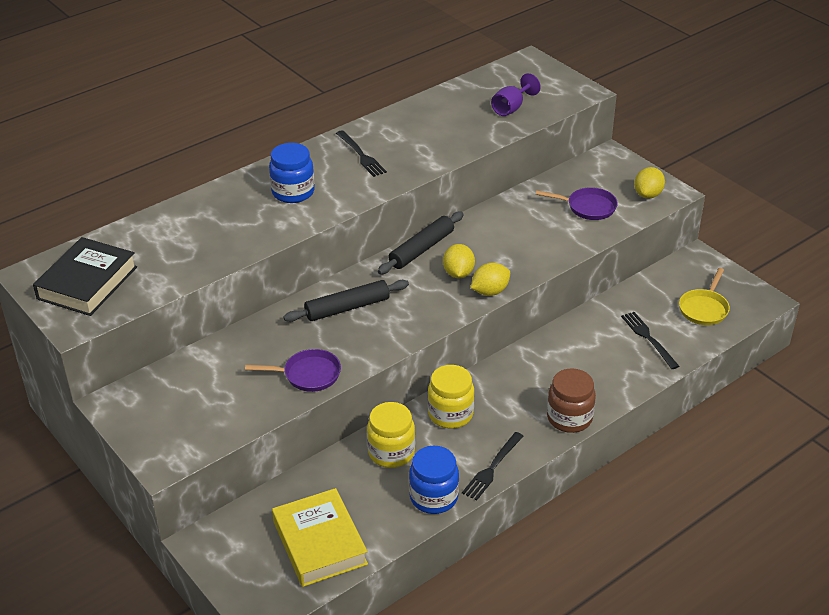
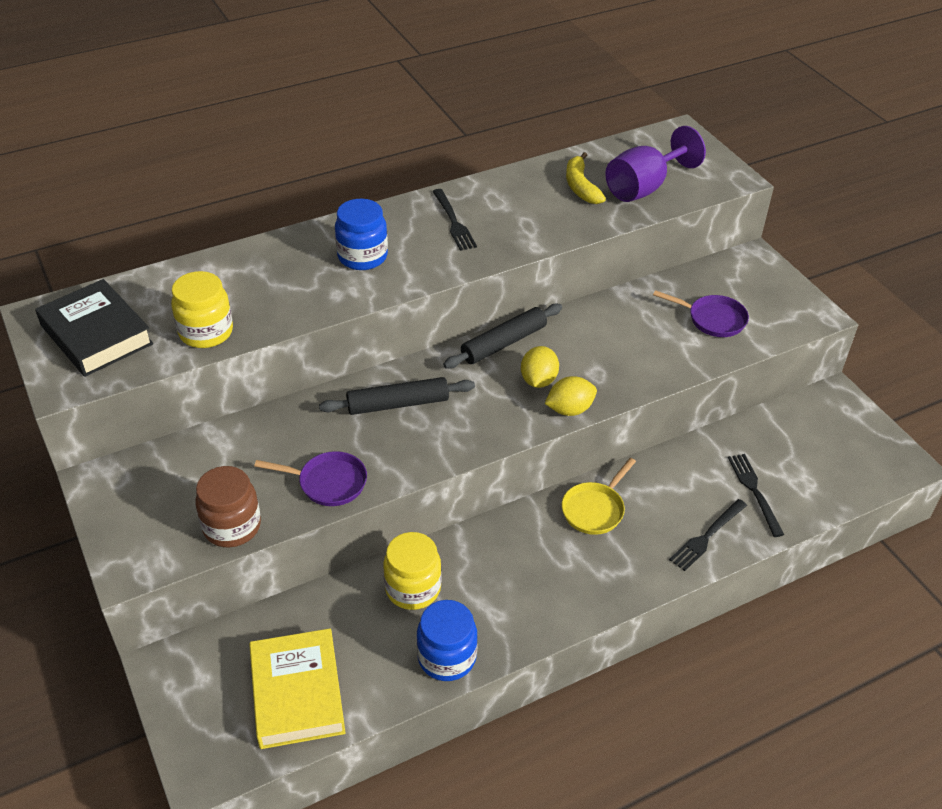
camera: 10 degrees right, 5 degrees up
(87, 283) = (96, 335): black book -> black book turned 75 degrees counterclockwise
(450, 414) = (495, 550): yellow jar -> yellow jar (206, 332)
(459, 114) = (580, 186): none -> yellow banana
(492, 469) = (525, 632): black fork -> black fork (706, 537)
(511, 108) = (644, 187): purple goblet -> purple goblet, size x1.58
(569, 418) = (634, 580): brown jar -> brown jar (232, 526)
(648, 194) = (788, 313): yellow lemon -> none
(704, 308) = (830, 463): yellow pan -> yellow pan (595, 509)

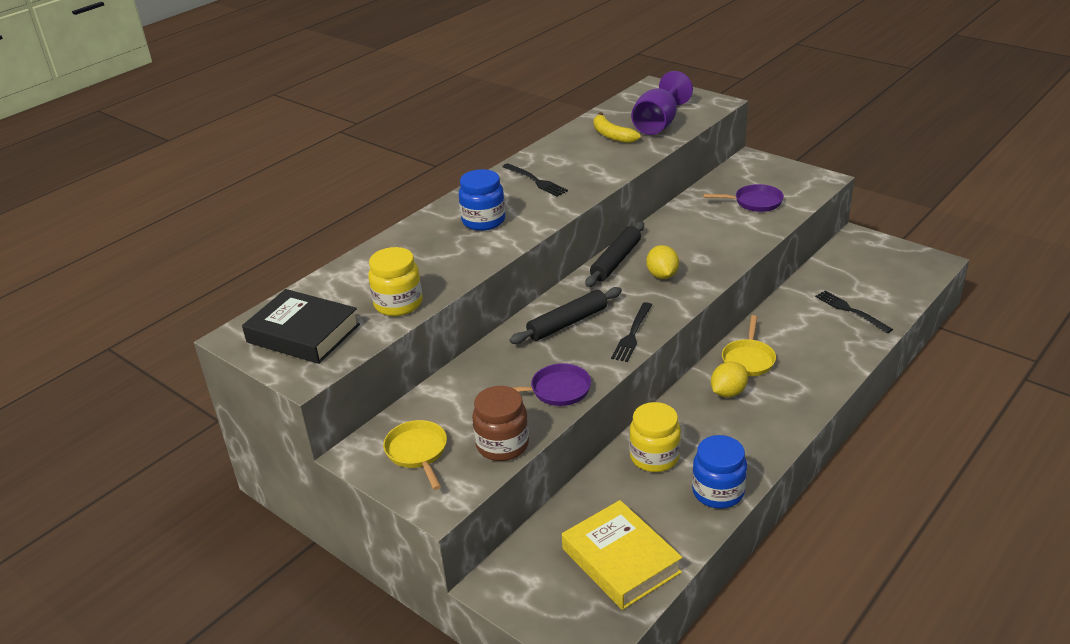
camera: 20 degrees left, 10 degrees down
(150, 501) = (418, 452): none -> yellow pan
(569, 409) = (701, 286): yellow lemon -> yellow lemon (728, 392)
(706, 537) = (841, 349): black fork -> black fork (632, 335)

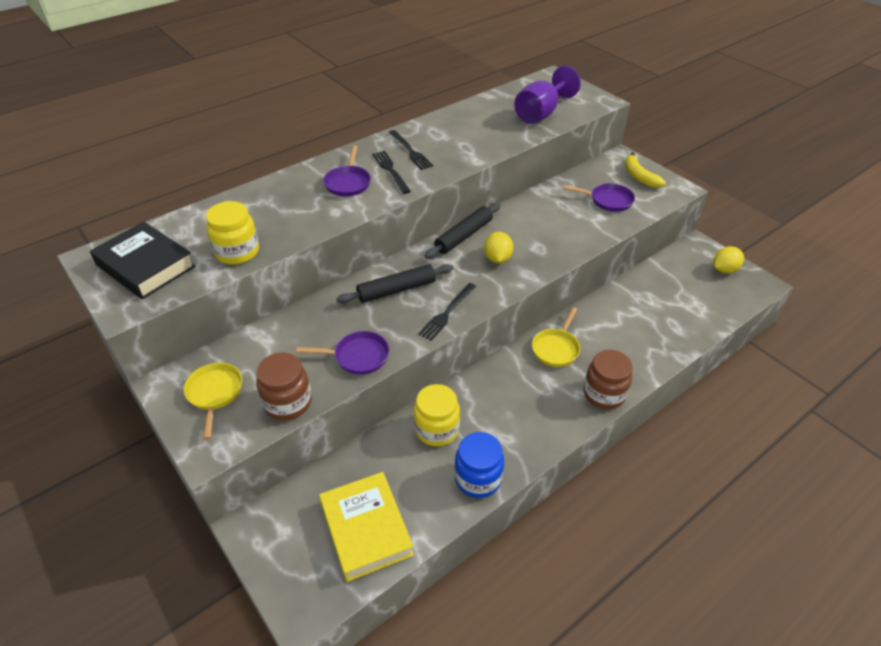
camera: 10 degrees right, 10 degrees up
(483, 221) = (348, 183): blue jar -> purple pan
(612, 135) = (495, 118): yellow banana -> yellow banana (639, 176)
(728, 392) = (525, 378): yellow lemon -> yellow lemon (724, 269)
(815, 391) = (604, 394): none -> brown jar
(850, 310) = (664, 317): black fork -> black fork (390, 170)

